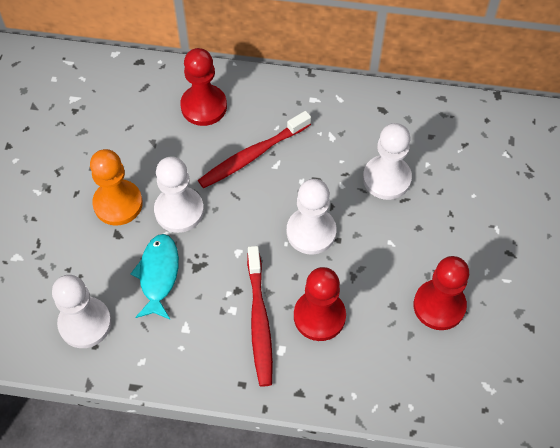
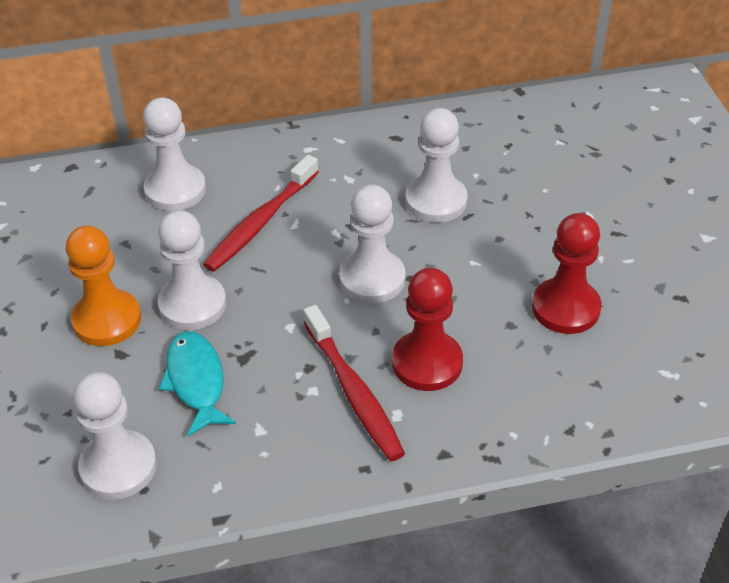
camera: 20 degrees left, 15 degrees down
(204, 106) = (175, 190): red pawn -> white pawn

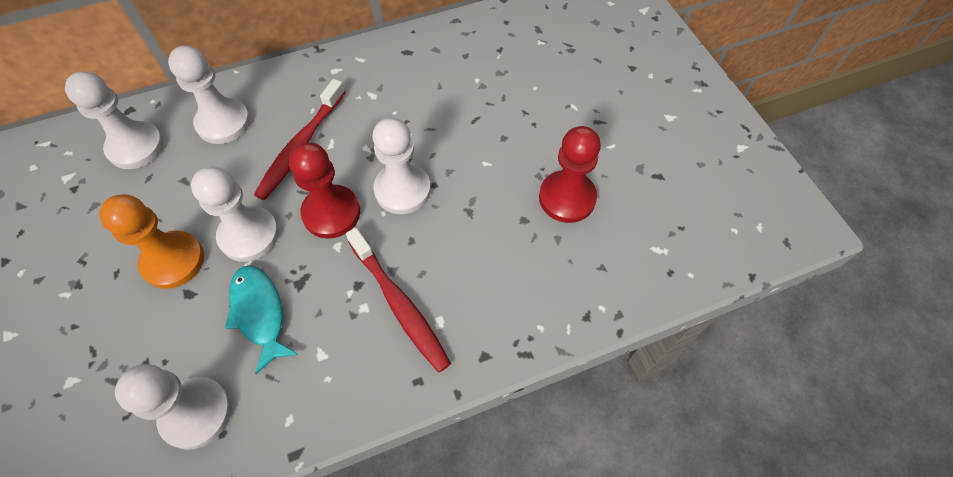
camera: 10 degrees left, 15 degrees up
(427, 363) = (459, 267): red pawn -> red pawn (331, 213)
(436, 201) = (447, 108): white pawn -> white pawn (136, 147)

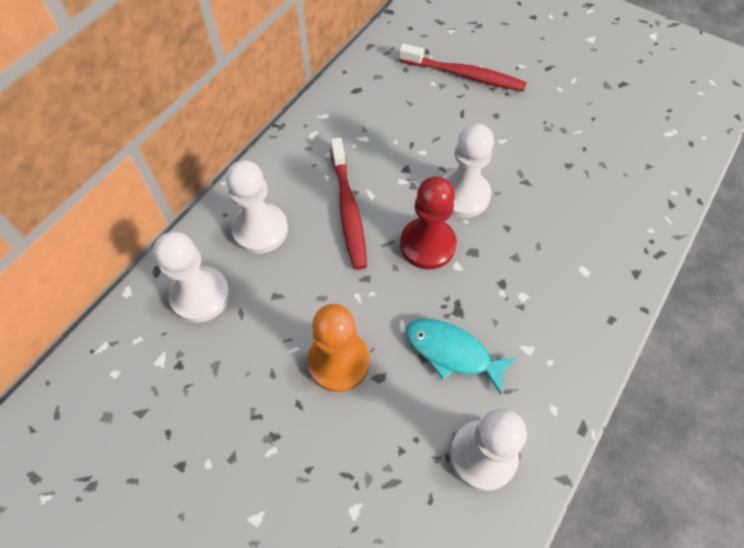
camera: 35 degrees left, 0 degrees up
(249, 235) = (380, 302): white pawn -> none
(399, 304) = (546, 277): red toothbrush -> red toothbrush (464, 75)
(567, 198) = (581, 132): red pawn -> none

